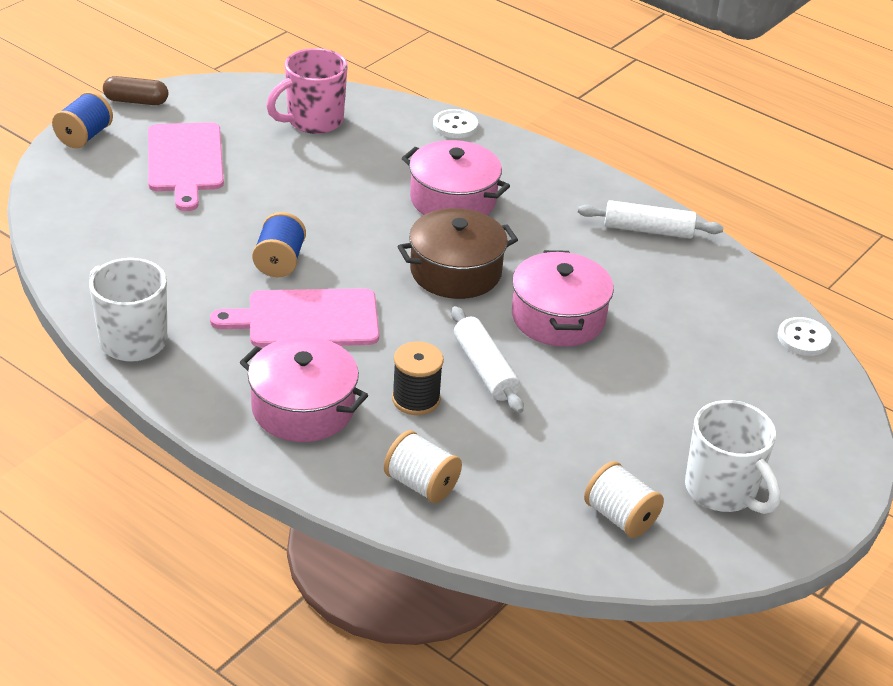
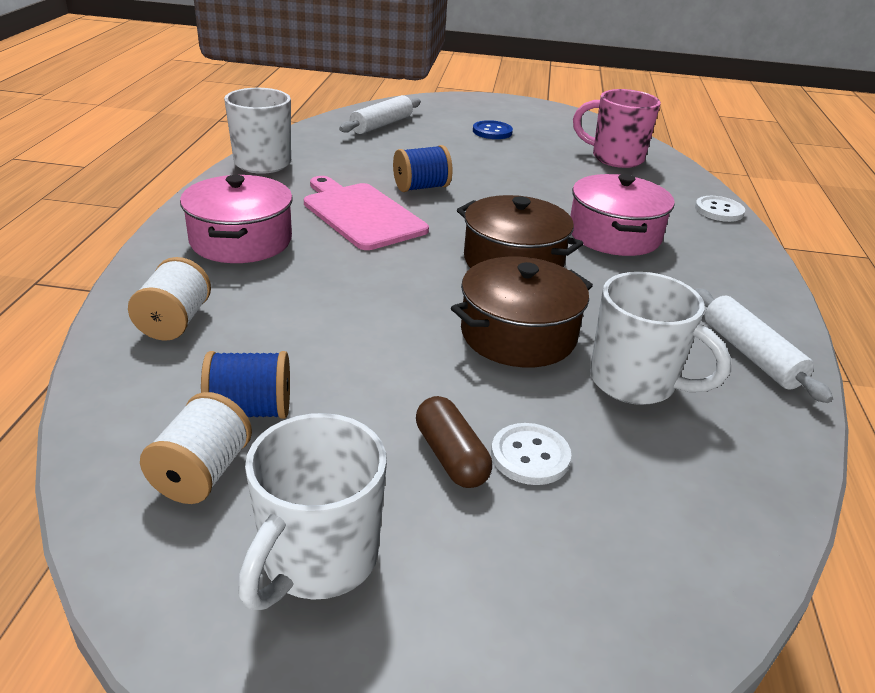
camera: 60 degrees right, 5 degrees down
(84, 136) = (469, 101): blue spool -> blue spool (250, 410)
(136, 101) = (532, 104): brown capsule -> brown capsule (451, 456)
(185, 161) = (492, 132): pink cutting board -> blue button
(416, 399) = (302, 288): black spool -> none
(485, 369) = (385, 313): white rolling pin -> white rolling pin (381, 125)
(558, 317) = (518, 334): pink pot -> brown pot
(645, 294) = (635, 383): none -> white mug
(803, 338) = (739, 556): white button -> white button (530, 456)

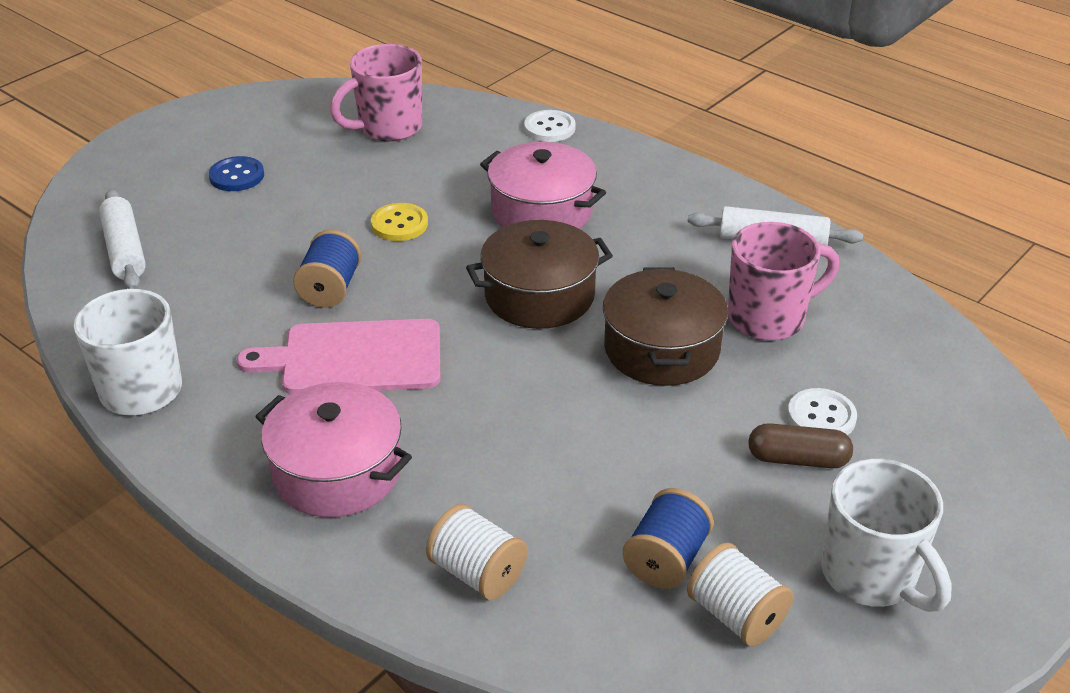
camera: 55 degrees left, 5 degrees up
(519, 190) = (399, 224): none -> yellow button
(635, 383) = (769, 318): white mug -> pink mug

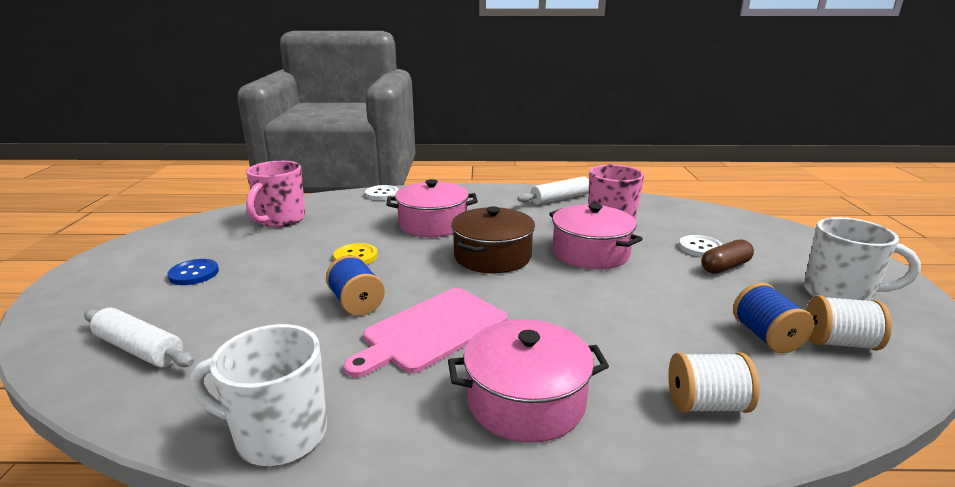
camera: 40 degrees left, 15 degrees down
(661, 349) = (590, 253): brown pot -> pink pot

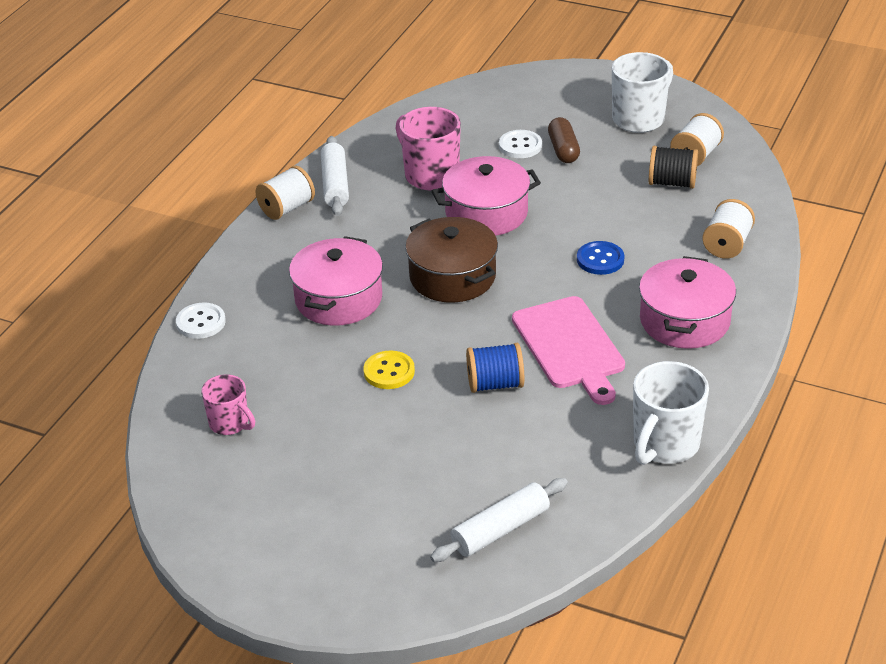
camera: 65 degrees left, 15 degrees up
(194, 274) = (351, 500): blue button -> blue button (600, 259)
(280, 220) = (230, 424): pink mug -> pink mug, size x0.61
(518, 192) = (287, 208): none -> white spool
(766, 337) = (672, 183): blue spool -> black spool

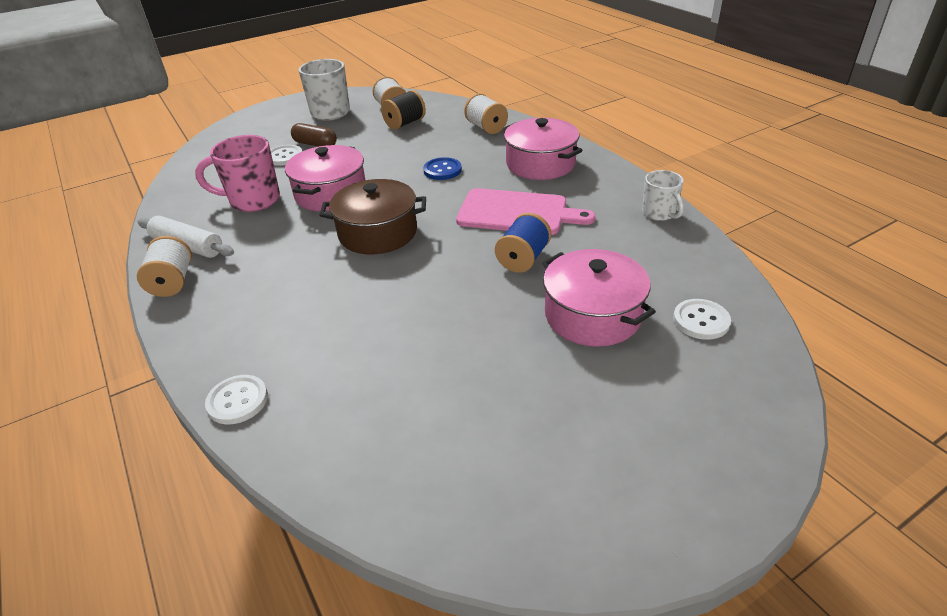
camera: 55 degrees left, 0 degrees up
(230, 424) = (410, 442): pink mug -> none
(338, 299) = (325, 298): pink pot -> pink pot (592, 315)
(389, 372) = (450, 306): yellow button -> none
(500, 530) = (701, 321): white rolling pin -> white button
(664, 445) = (659, 214): white mug -> white mug, size x0.61

